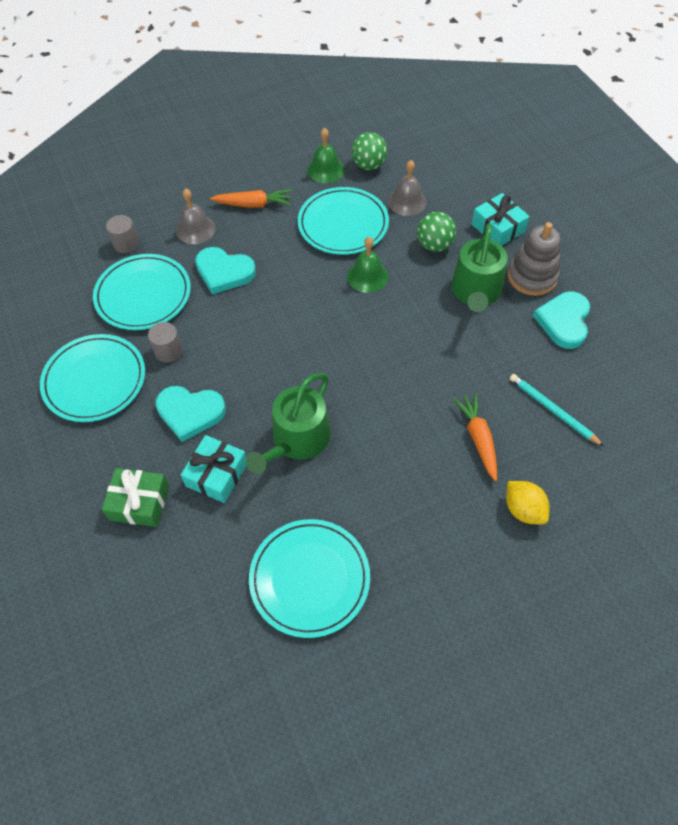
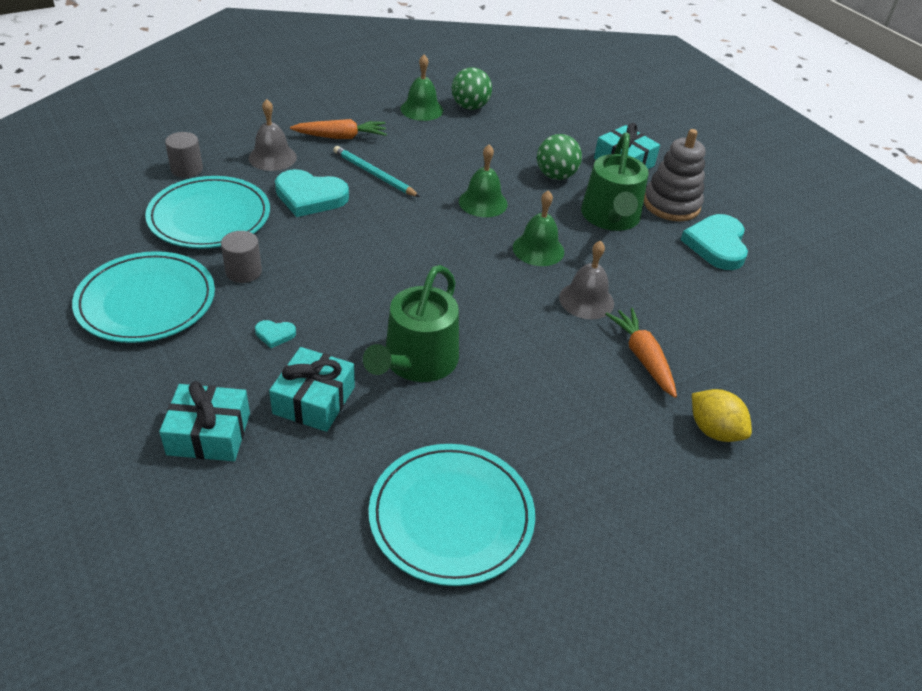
camera: 10 degrees left, 15 degrees down
(139, 502) = (209, 434): green gift -> turquoise gift
(190, 413) = (275, 334): turquoise heart -> turquoise heart, size x0.45
(343, 224) = (448, 156): turquoise plate -> none
(407, 201) = (518, 138): grey bell -> grey bell (586, 300)
(408, 327) = (538, 249): none -> green bell
(552, 410) = (724, 328): turquoise pencil -> turquoise pencil (374, 174)

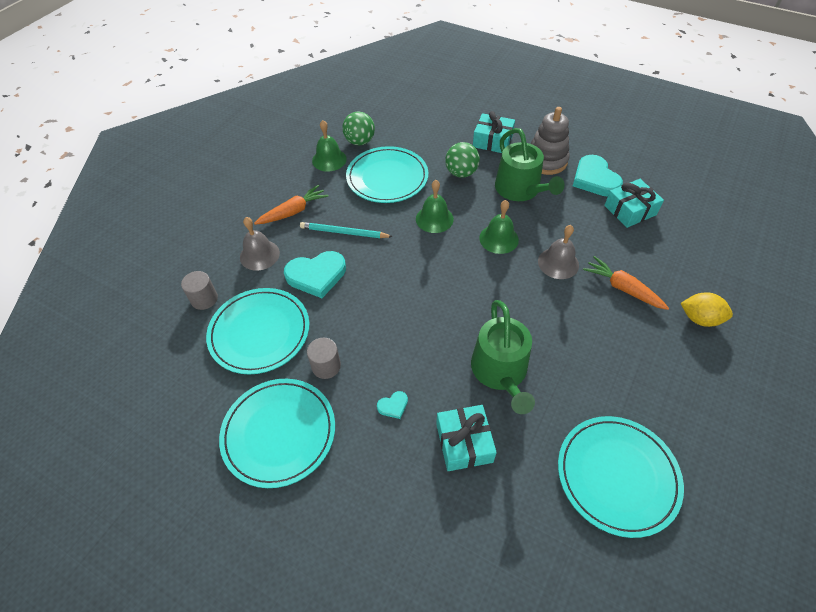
camera: 25 degrees left, 10 degrees up
(209, 434) = (421, 515): turquoise gift -> turquoise gift (630, 210)
(468, 148) = (387, 178): none -> turquoise plate

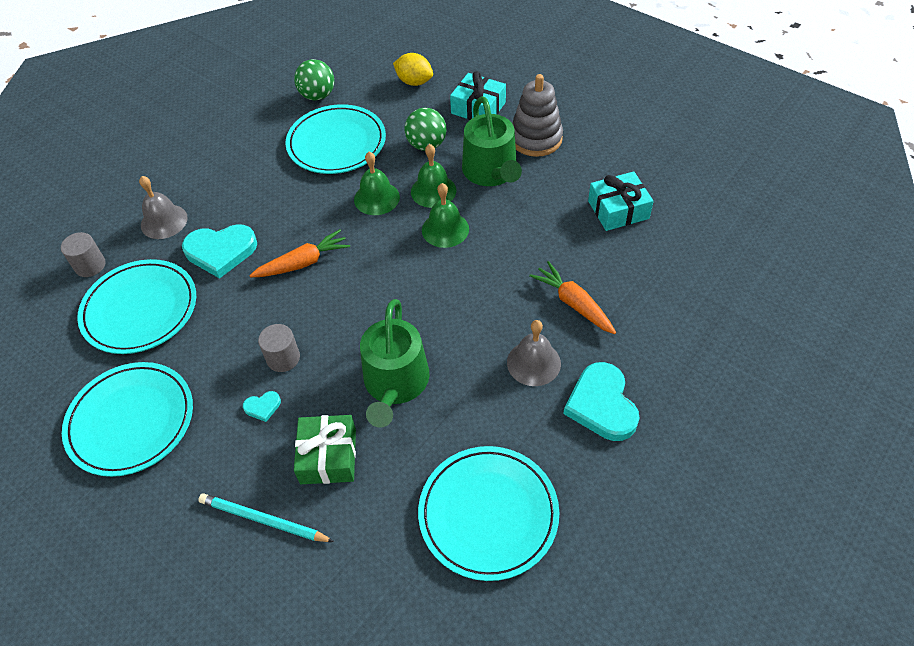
camera: 10 degrees right, 0 degrees up
(293, 211) = (216, 174): orange carrot -> orange carrot (303, 263)
(326, 366) = (202, 355): grey cylinder -> grey cylinder (283, 358)
(329, 159) = (275, 115): green bell -> green bell (433, 191)
(344, 232) = (266, 204): turquoise pencil -> turquoise pencil (263, 520)
(464, 443) = (328, 456): turquoise gift -> green gift
(558, 263) = (506, 265): grey bell -> grey bell (533, 363)
(595, 179) = (588, 167): turquoise heart -> turquoise heart (602, 405)
(699, 319) = (654, 349): yellow lemon -> yellow lemon (414, 82)

